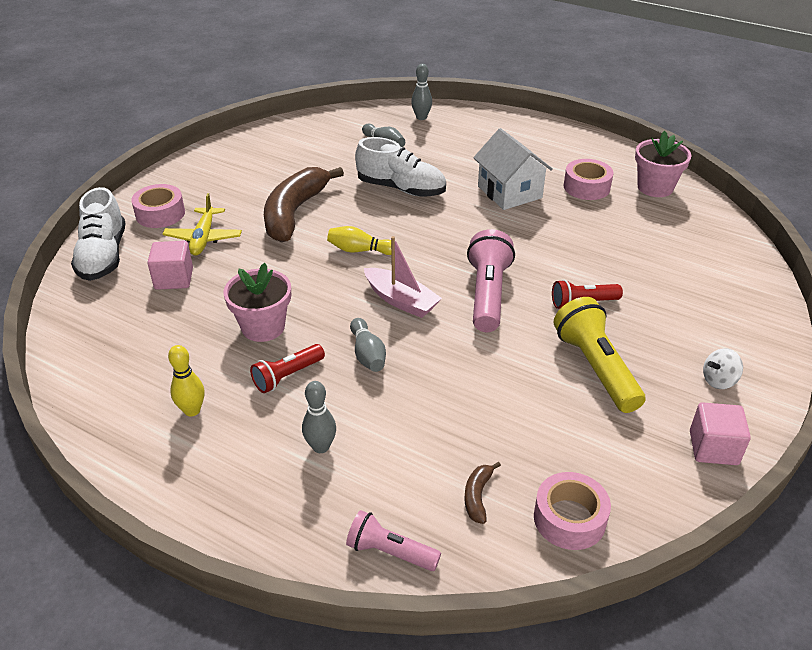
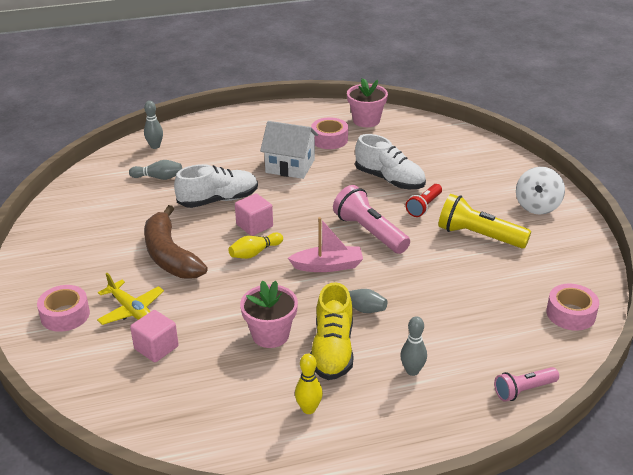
camera: 45 degrees left, 5 degrees down
(103, 256) = (71, 369): white shoe -> white shoe (390, 180)
(287, 376) = (332, 350): red flashlight -> yellow shoe
(478, 496) = (520, 335): brown banana -> none
(713, 448) = (578, 239): pink cube -> pink cube (254, 226)
(718, 380) = (537, 206): white spinning top -> white spinning top, size x1.70

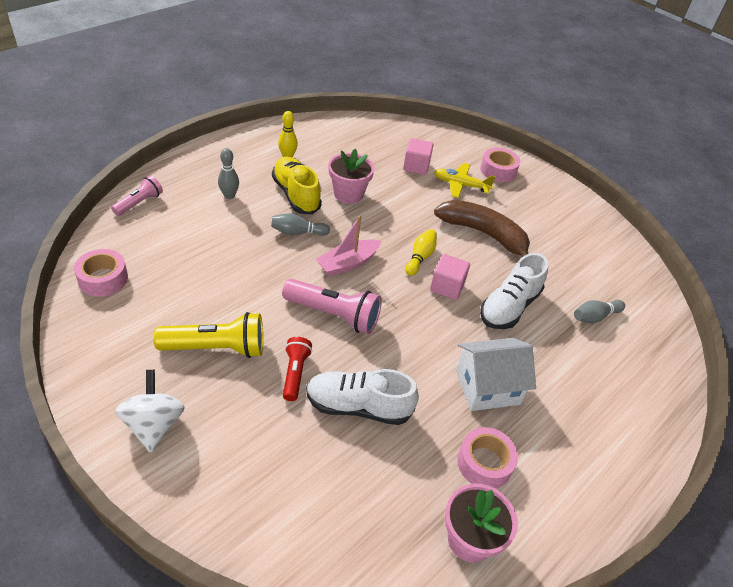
camera: 145 degrees right, 10 degrees up
(155, 146) = (655, 363): grey bowling pin -> none

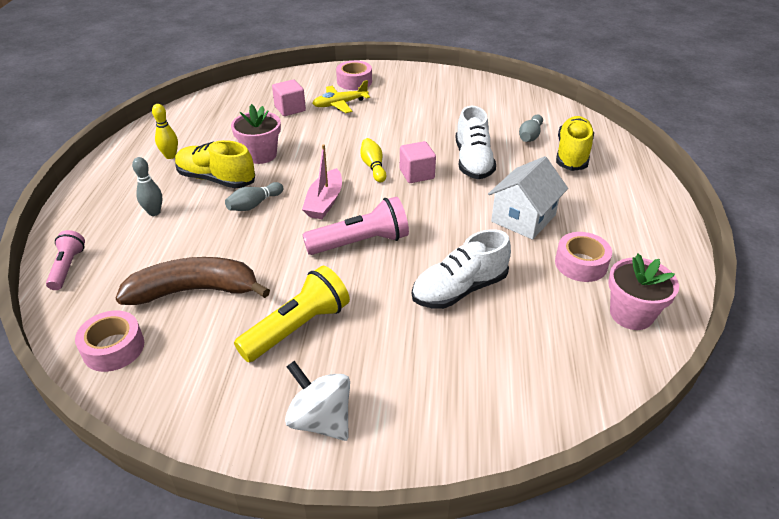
camera: 35 degrees left, 5 degrees down
(295, 373) = (385, 301): red flashlight -> none
(484, 234) = (397, 127): brown banana -> brown banana (195, 291)
(613, 361) = (572, 154): none -> yellow shoe

